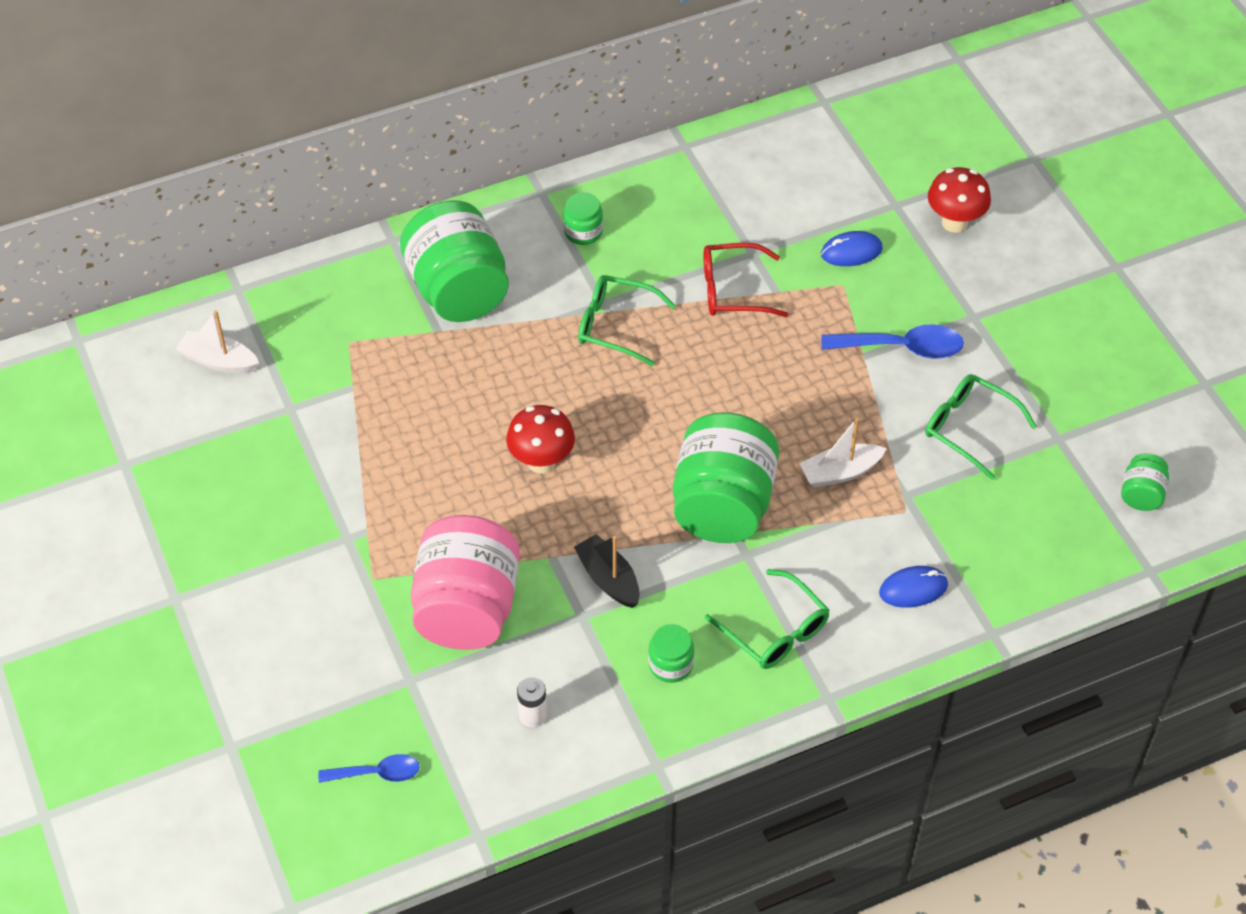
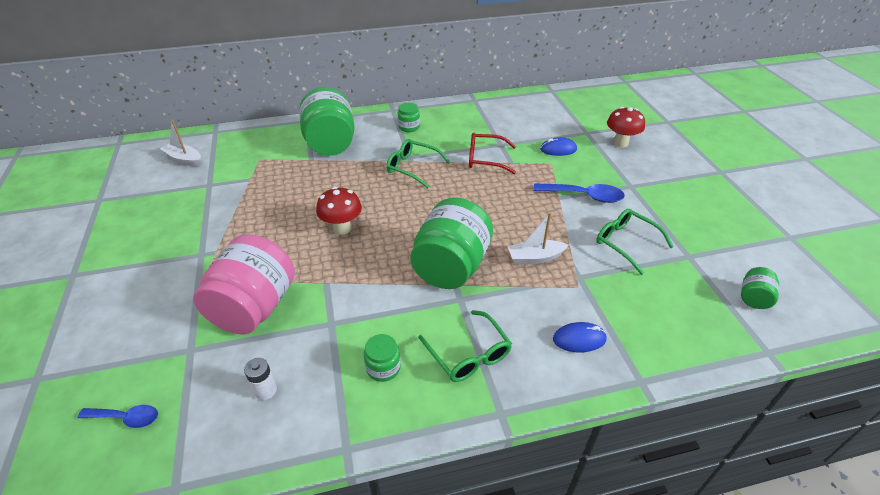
camera: 10 degrees right, 10 degrees down
(608, 579) = (359, 302): black boat -> none

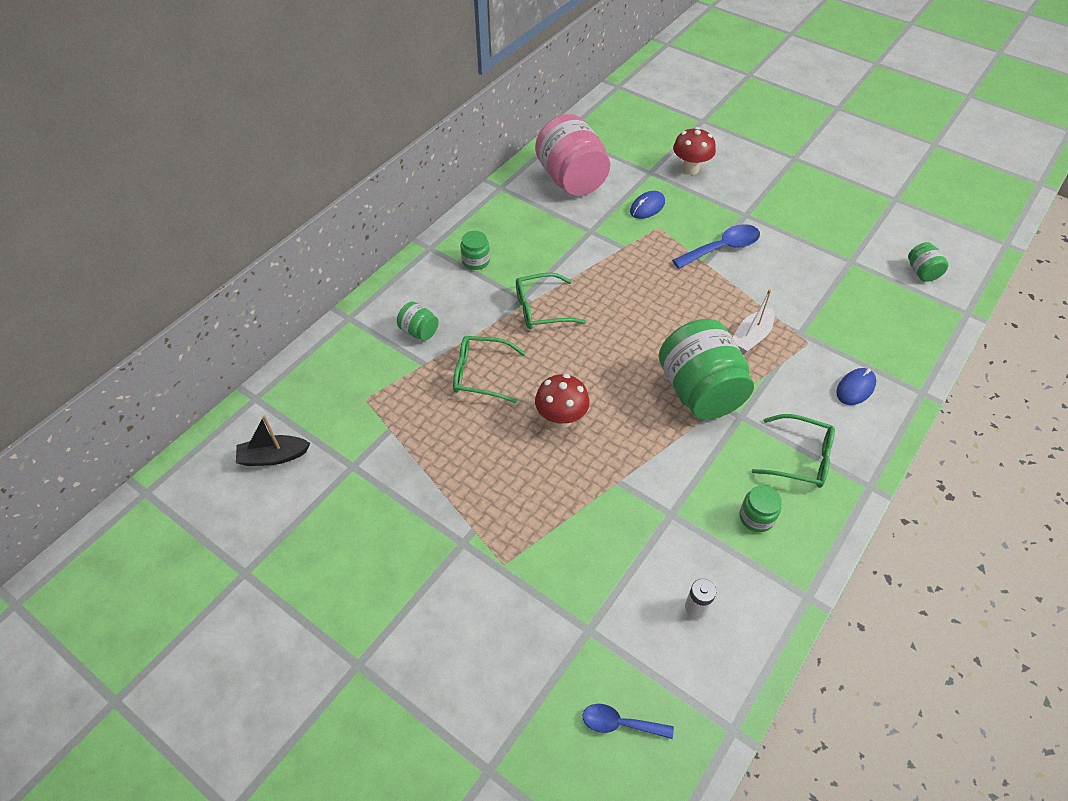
camera: 40 degrees left, 10 degrees up
(126, 418) = (620, 723): blue spoon -> blue spoon turned 135 degrees counterclockwise
(184, 159) = (273, 456): white boat -> black boat
(254, 307) = (589, 551): pink jar -> pink jar (571, 180)
(330, 144) = (419, 331): green jar -> green jar, size x0.45
(486, 159) = (597, 257): red glasses -> none
(626, 243) = (800, 277): green glasses -> green glasses (481, 374)

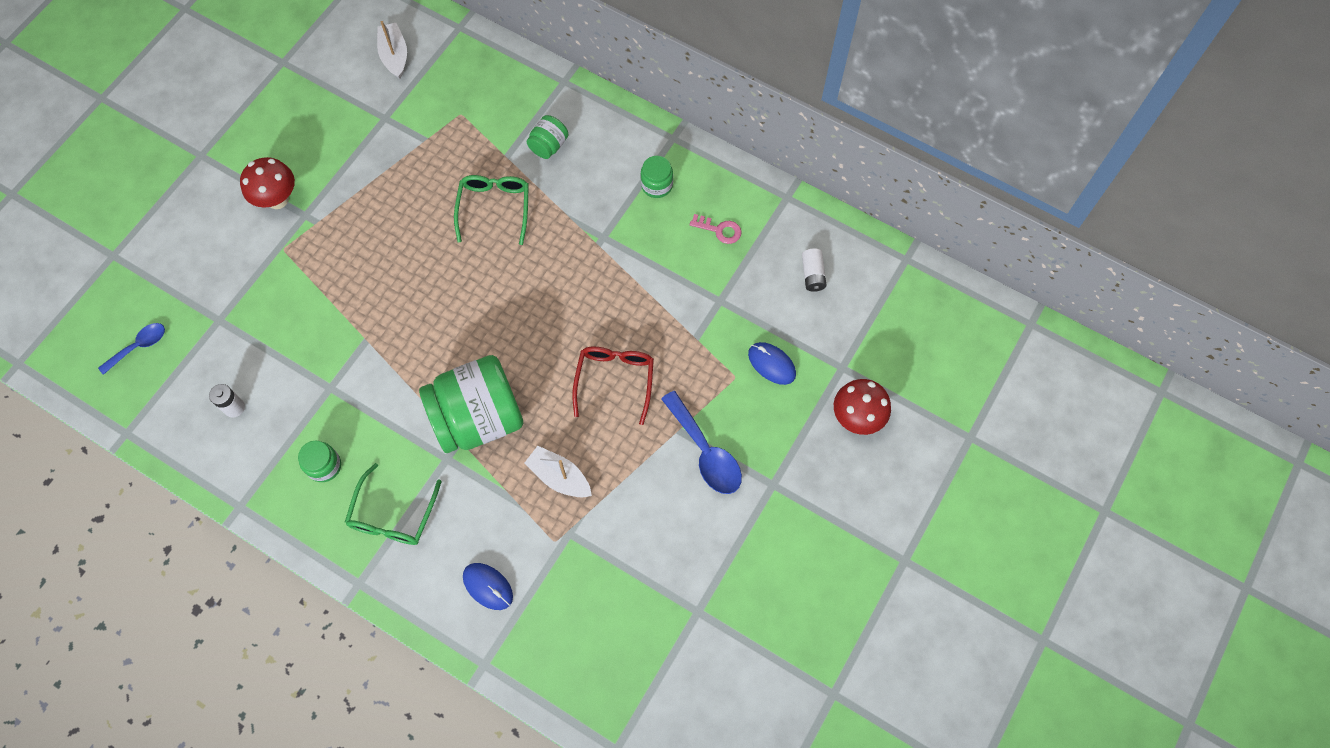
camera: 85 degrees right, 15 degrees up
(273, 456) = (394, 56): black boat -> white boat
(525, 226) = (719, 230): none -> pink key
(542, 309) = (588, 257): green glasses -> none
(561, 419) = (439, 285): red mushroom -> red mushroom (277, 199)
(571, 180) = (812, 274): pink jar -> white battery
(620, 723) = (139, 346): blue spoon -> blue spoon turned 45 degrees clockwise
(662, 297) = (614, 381): none -> red glasses
(922, 272) = (685, 703): green jar -> none

